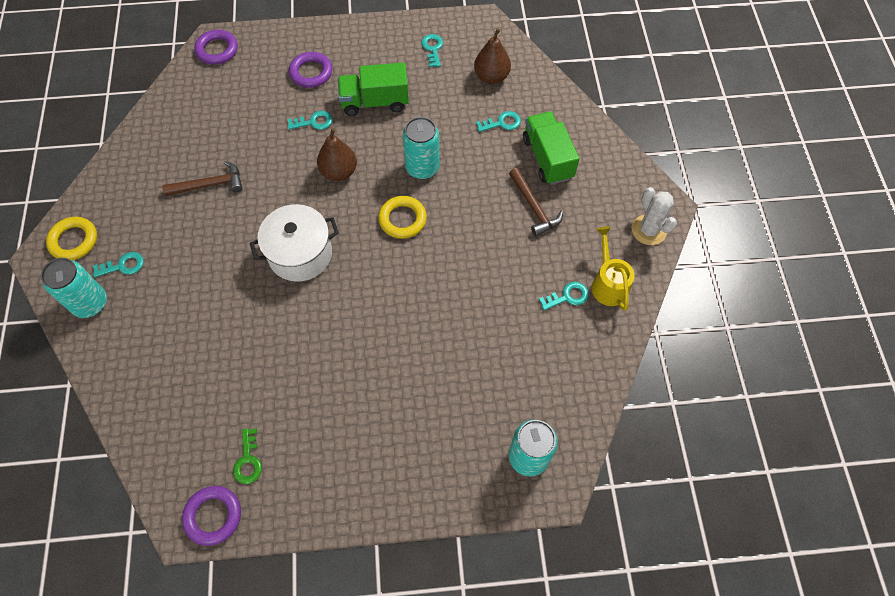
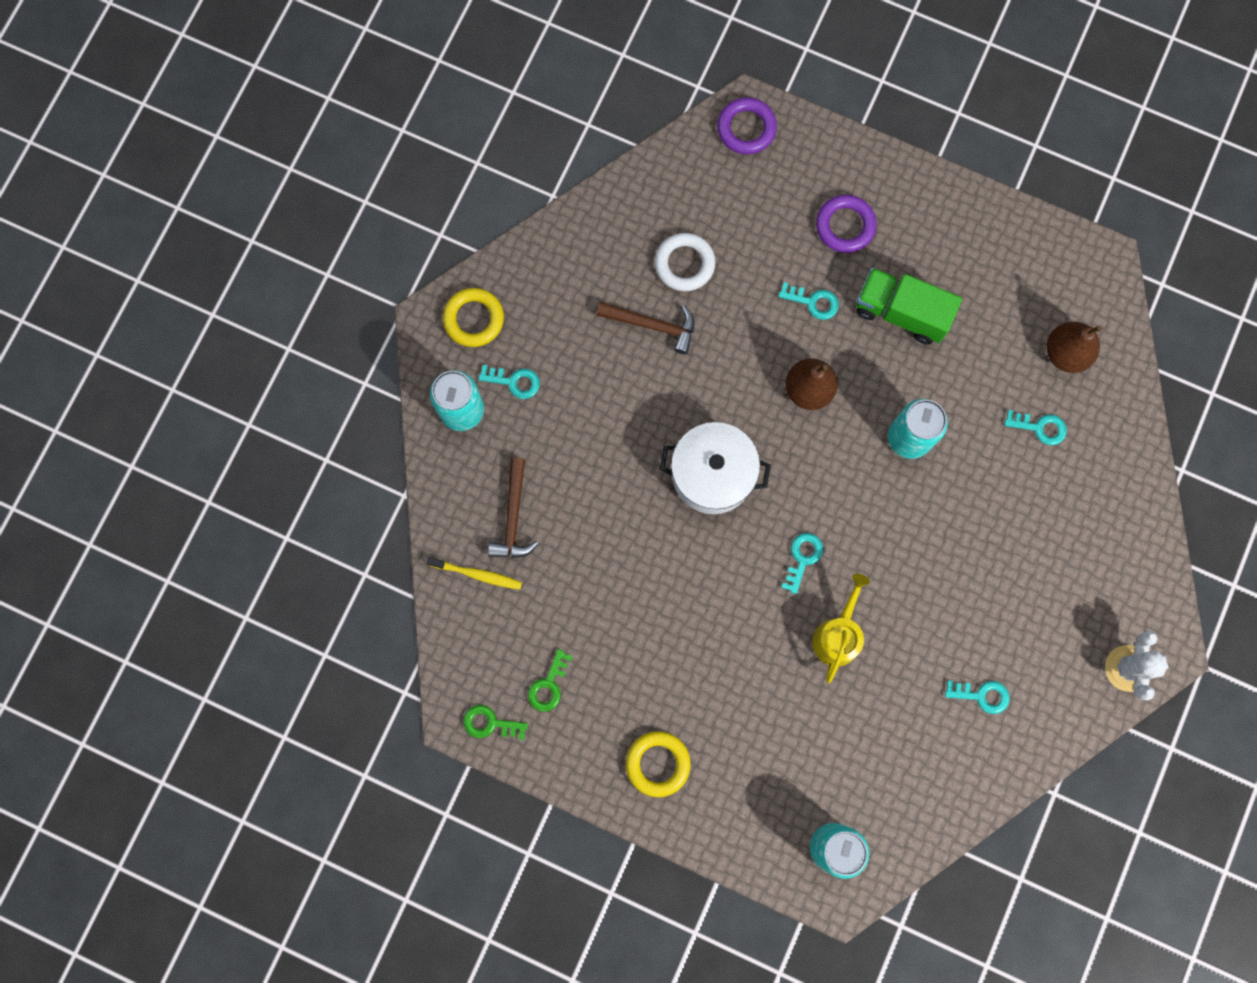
camera: 30 degrees right, 15 degrees up
(152, 410) = (477, 574): none -> yellow toothbrush
(213, 516) = (490, 723): purple ring -> green key
(214, 140) = (684, 264): none -> white ring
(402, 219) = (849, 494): yellow ring -> yellow ring (657, 764)
(432, 48) = (1015, 270): turquoise key -> turquoise key (802, 558)
(534, 207) = (1010, 564): brown hammer -> brown hammer (513, 517)
(547, 158) = (1066, 507): green truck -> none
(608, 284) = (1037, 707): yellow watering can -> yellow watering can (838, 635)

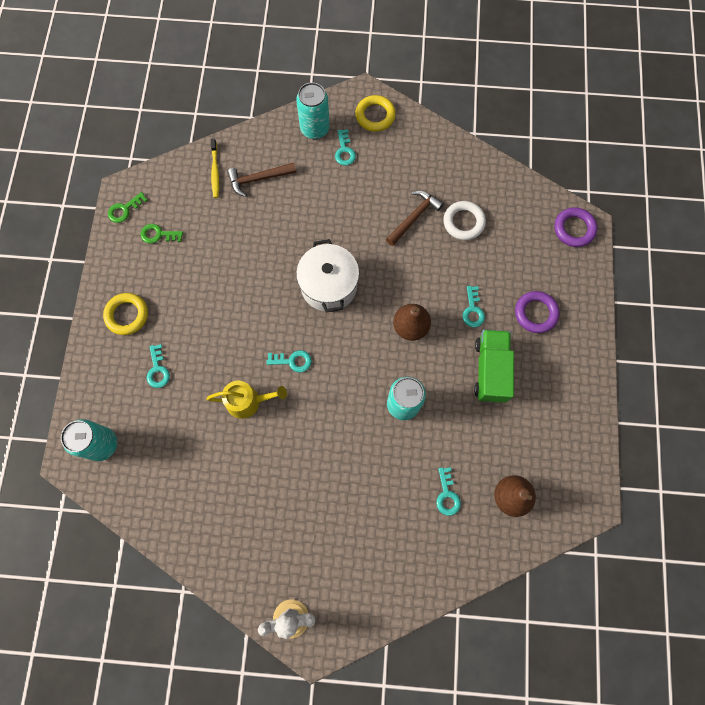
camera: 70 degrees right, 5 degrees down
(490, 723) = (124, 210): green key -> green key turned 120 degrees counterclockwise
(652, 325) = (414, 217): brown hammer -> brown hammer turned 135 degrees counterclockwise
(982, 695) = (237, 514): turquoise key -> turquoise key (158, 370)

